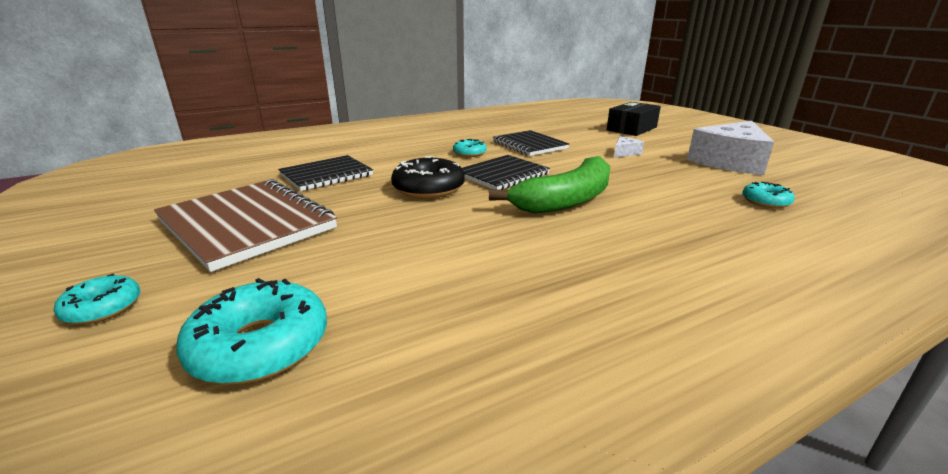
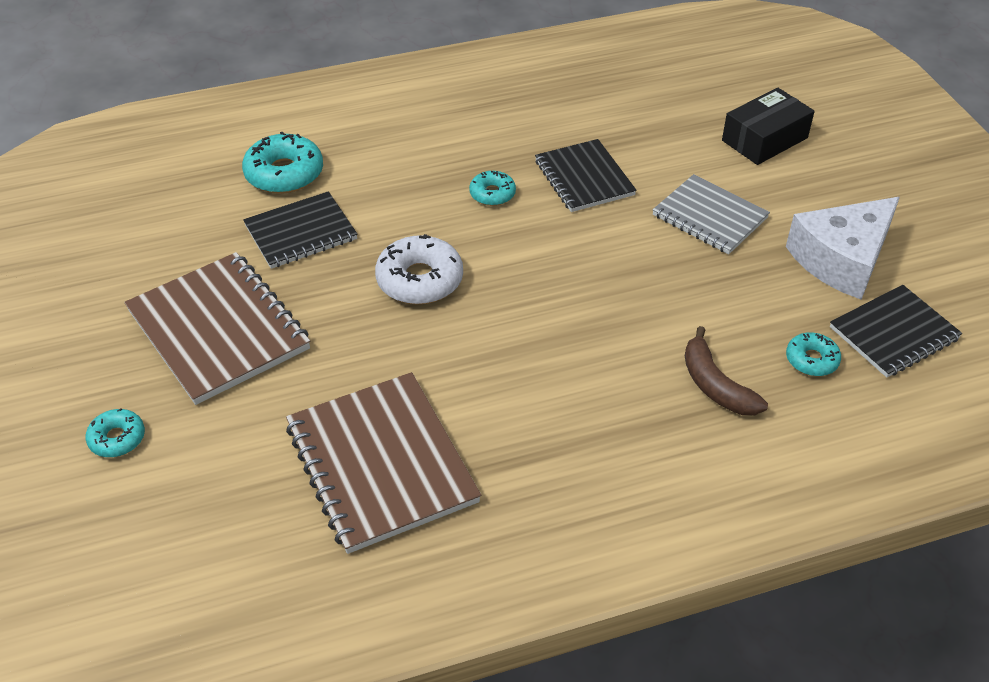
camera: 10 degrees right, 20 degrees up
(260, 345) = (248, 499): turquoise donut -> turquoise donut (284, 174)
(423, 297) = (381, 464): none -> brown notebook
(428, 188) = (419, 280): black donut -> white donut
(503, 175) = (519, 258): black notebook -> black notebook (894, 333)
(566, 200) = (574, 326): green banana -> none
(625, 153) = (709, 217): white cheese -> grey notebook
(707, 219) = (715, 385): none -> brown banana

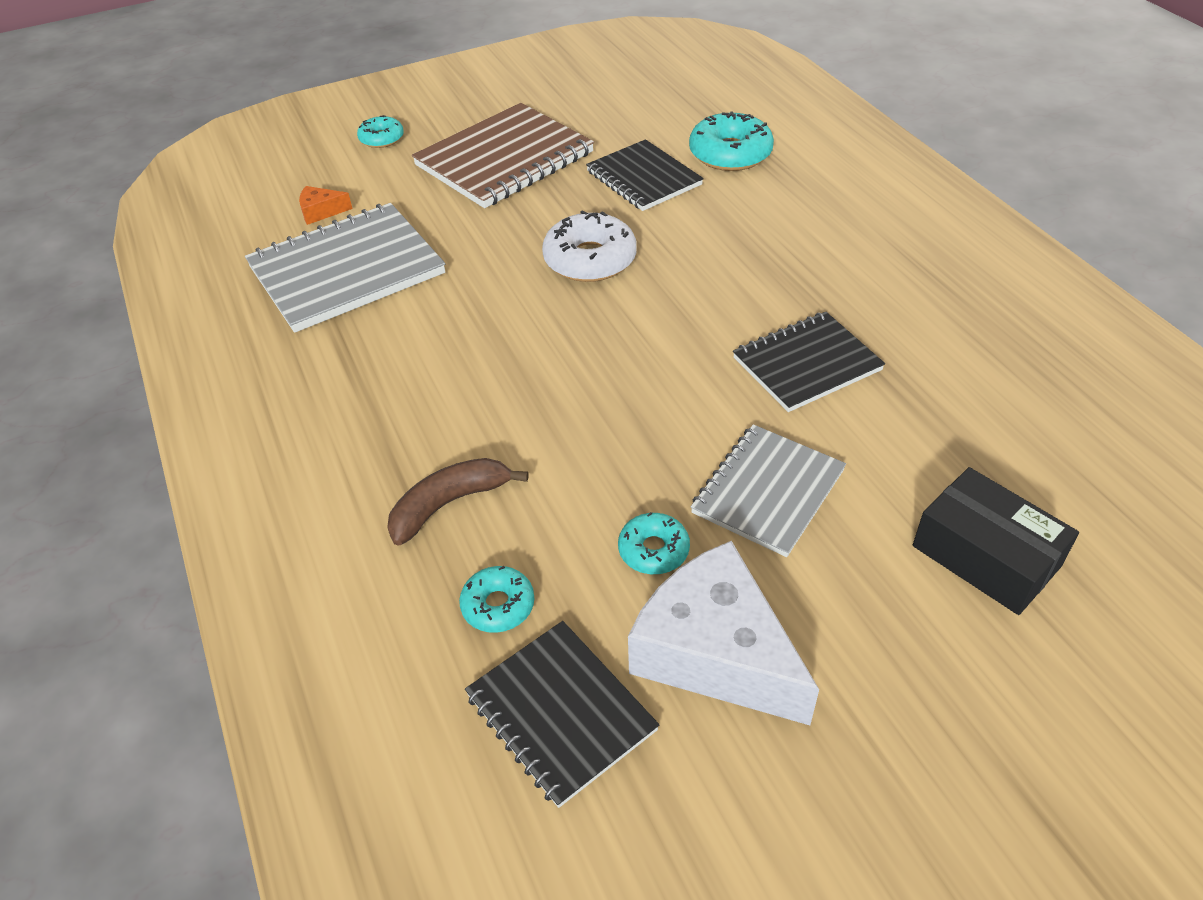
camera: 85 degrees right, 0 degrees up
(257, 492) = (321, 211): none -> orange cheese
(381, 464) = (346, 270): brown notebook -> grey notebook
(492, 194) = (747, 292): turquoise donut -> turquoise donut (653, 550)

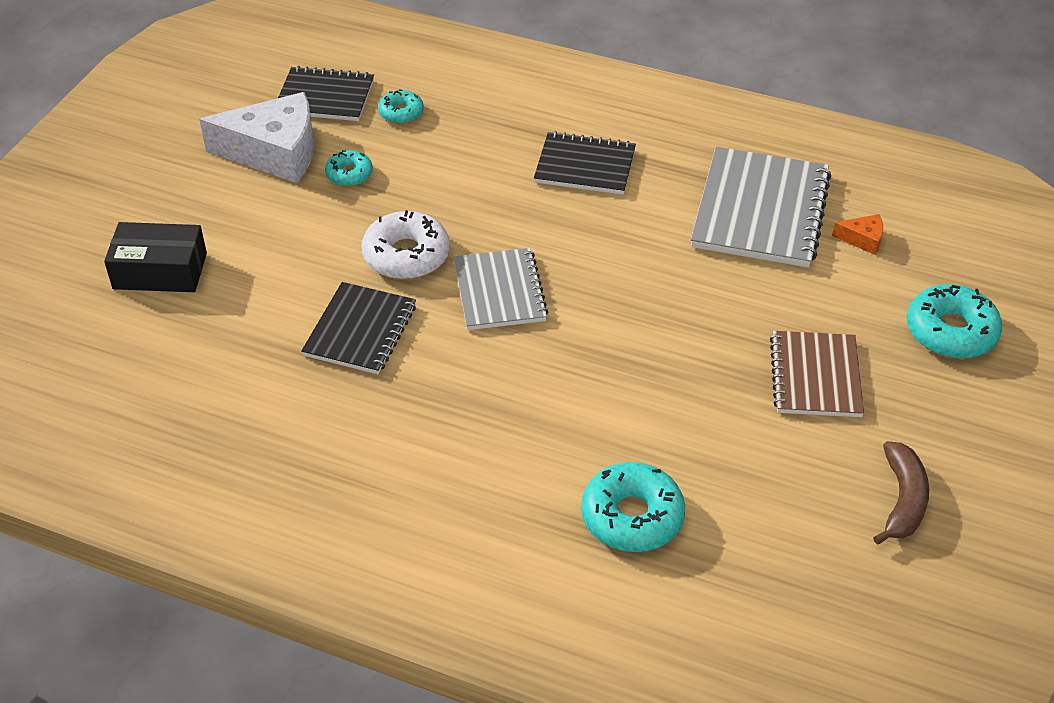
camera: 135 degrees right, 0 degrees up
(321, 211) = (862, 239): orange cheese -> orange cheese turned 60 degrees clockwise
(381, 139) = (951, 331): turquoise donut -> turquoise donut, size x1.75
(449, 504) = (484, 134): brown banana -> brown banana (902, 500)
(504, 159) = (815, 376): brown notebook -> brown notebook, size x0.64
(590, 259) = (607, 322): white donut -> white donut (406, 255)
(643, 178) = (671, 432): black notebook -> black notebook (585, 166)
(768, 491) = (313, 236): grey notebook -> grey notebook (499, 291)

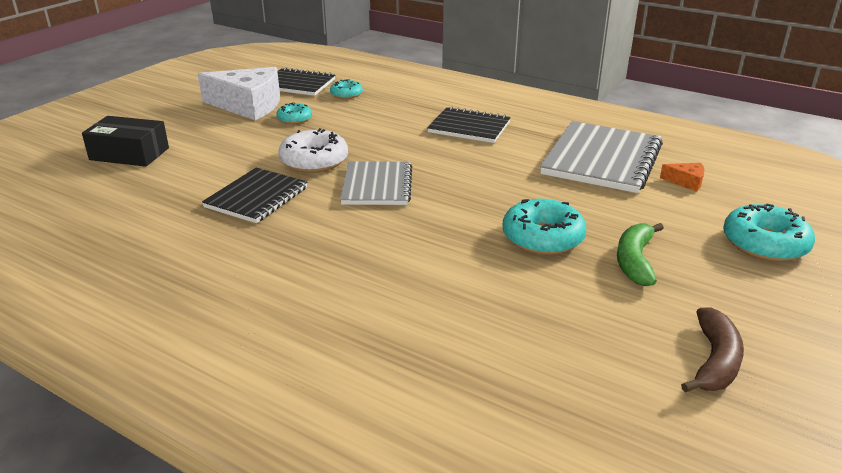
camera: 10 degrees right, 15 degrees down
(632, 517) = (438, 343): turquoise donut -> turquoise donut (542, 237)
(815, 376) = (635, 261): brown notebook -> green banana

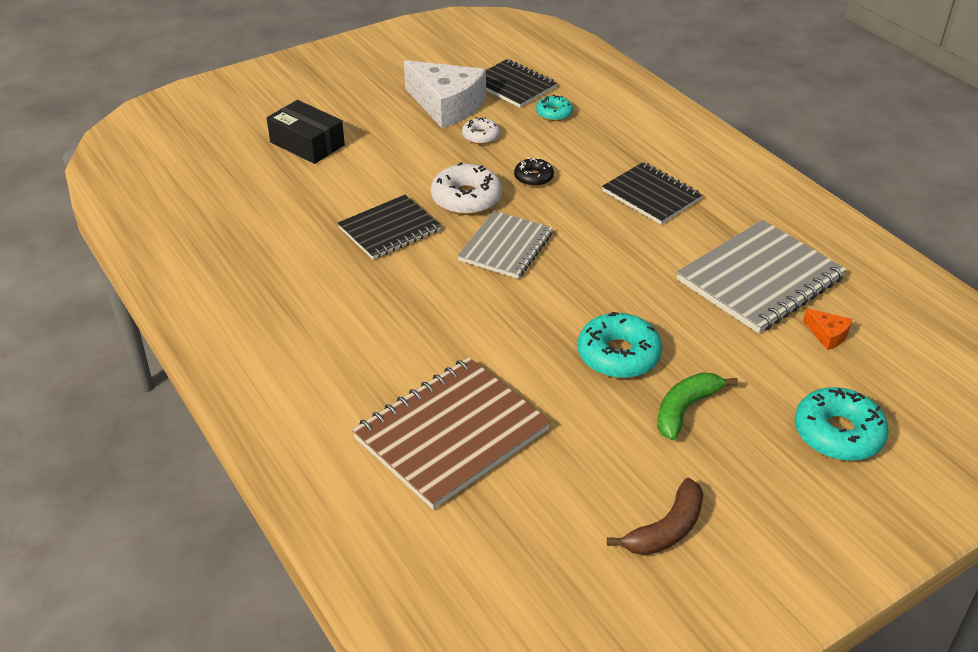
camera: 25 degrees right, 10 degrees up
(294, 119) = (480, 136): turquoise donut -> white donut
(362, 135) = (533, 177): none -> black donut
(445, 345) = (451, 434): none -> brown notebook

